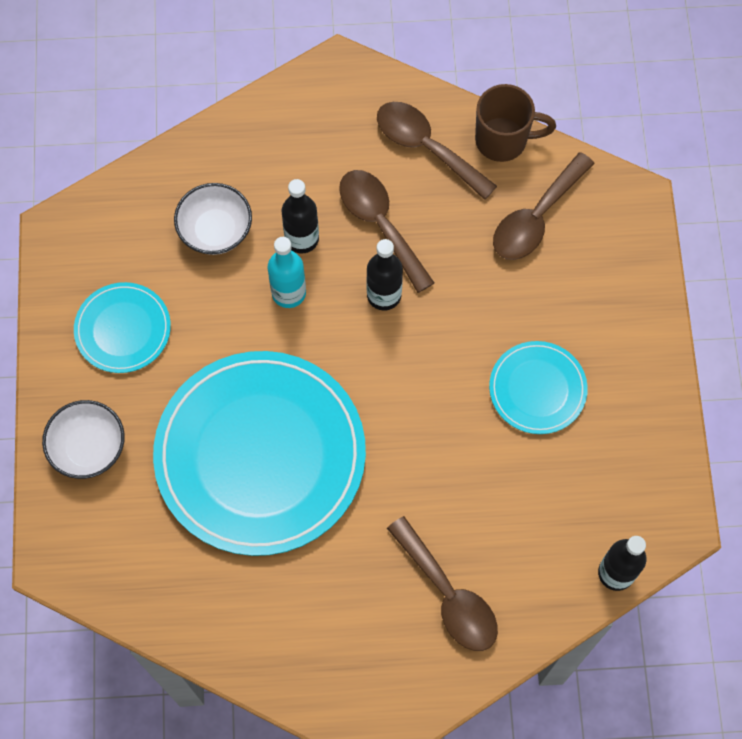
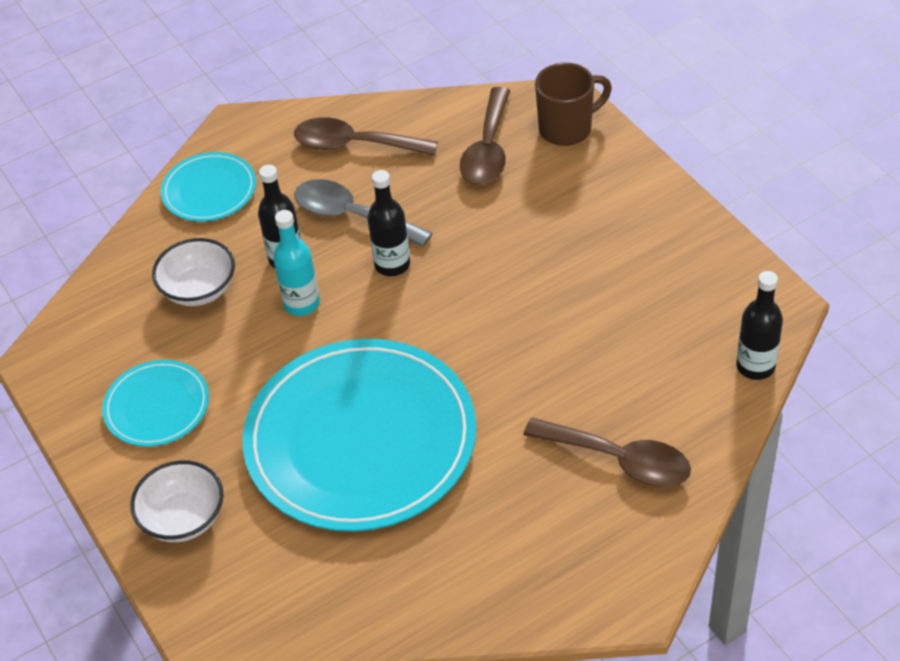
camera: 25 degrees left, 20 degrees down
(381, 224) = (352, 216): brown spoon -> grey spoon
(503, 140) = (419, 111): brown mug -> brown mug (567, 129)
(537, 389) = (581, 267): turquoise plate -> turquoise plate (209, 190)

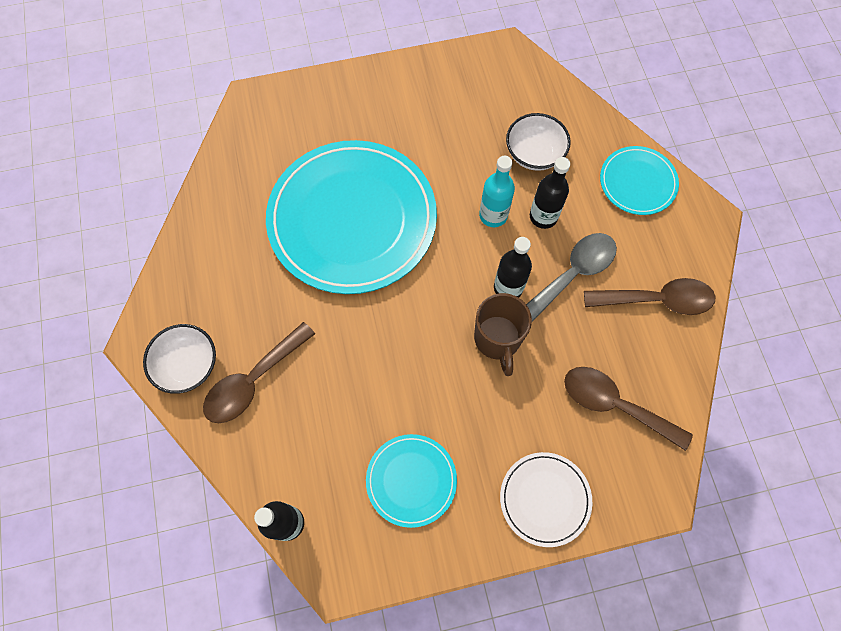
camera: 105 degrees right, 20 degrees up
(157, 406) = (437, 108): turquoise plate -> turquoise plate (411, 480)
(183, 518) = (339, 105): white bowl -> white bowl (188, 365)
(355, 144) = (656, 300): brown spoon -> brown spoon turned 60 degrees clockwise
(567, 129) = (619, 484): brown mug -> brown mug (497, 340)
(611, 176) = (545, 499): none -> white plate

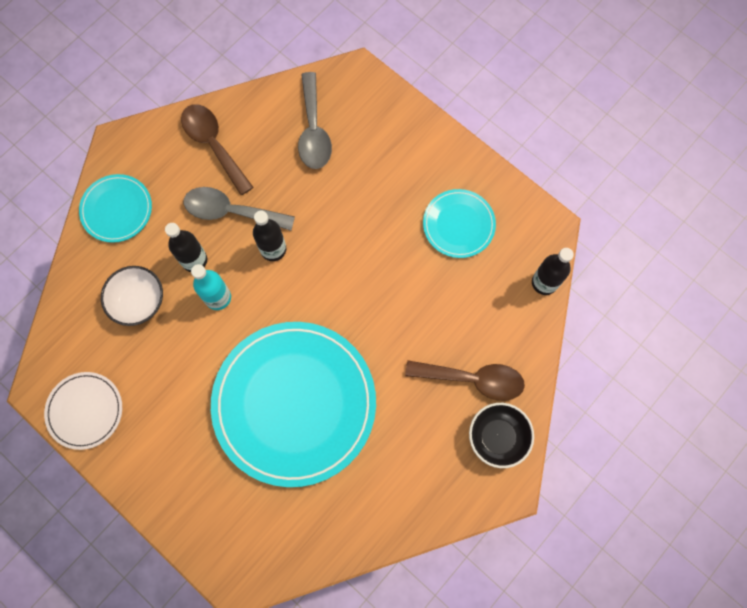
camera: 125 degrees left, 5 degrees up
(188, 365) = (497, 437): white bowl -> black bowl
(497, 340) = (319, 231): brown mug -> none
(545, 499) = (408, 137): white plate -> white plate (85, 411)
(615, 405) = (313, 130): brown spoon -> grey spoon

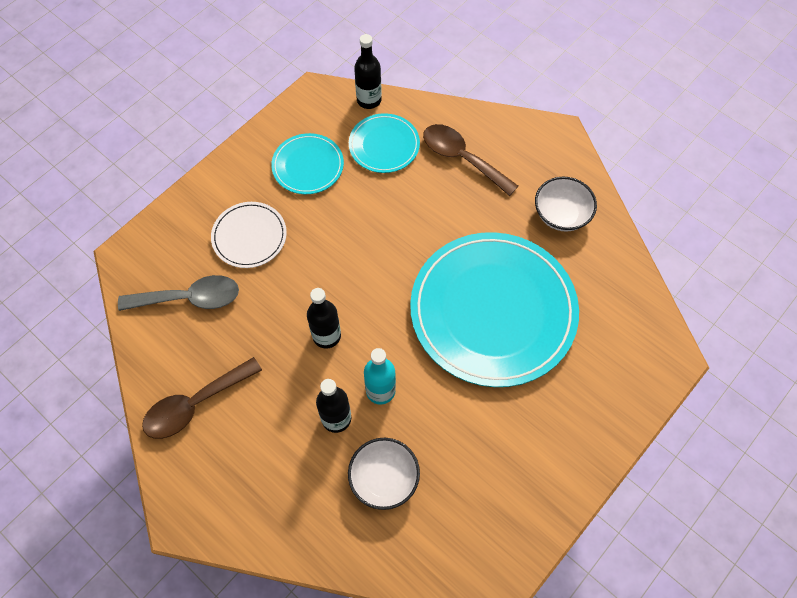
camera: 90 degrees left, 10 degrees down
(85, 411) = (513, 530): white plate -> white plate (249, 236)
(117, 209) = (269, 513): turquoise plate -> turquoise plate (384, 145)
(231, 211) = (280, 381): grey spoon -> none
(404, 482) = (561, 214): none -> white bowl
(472, 379) = (462, 158): brown spoon -> brown spoon turned 60 degrees counterclockwise
(497, 437) = (514, 141): black bowl -> none

